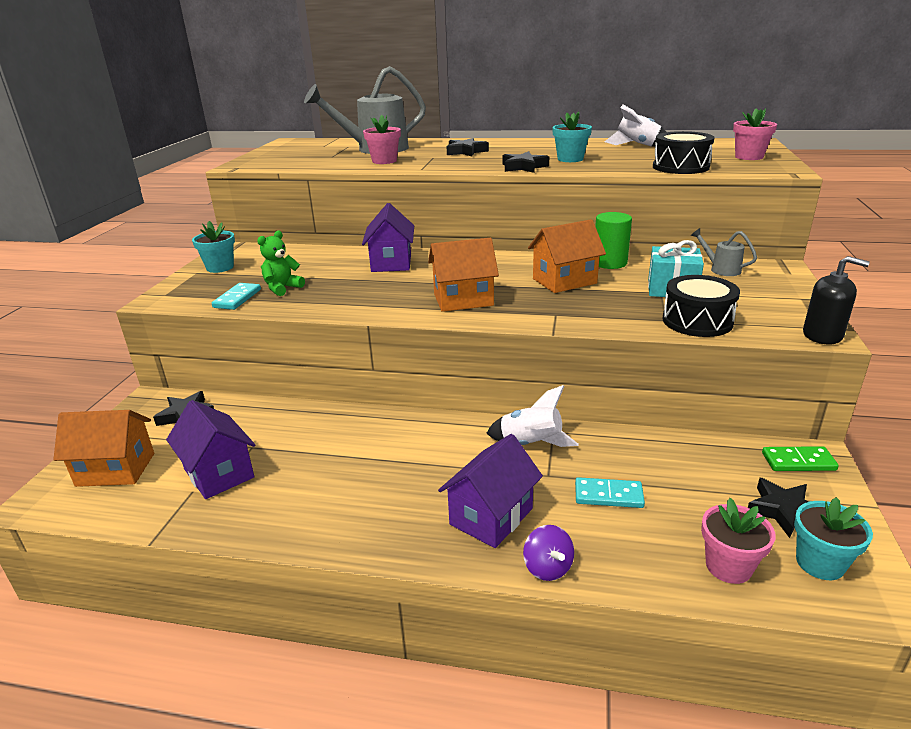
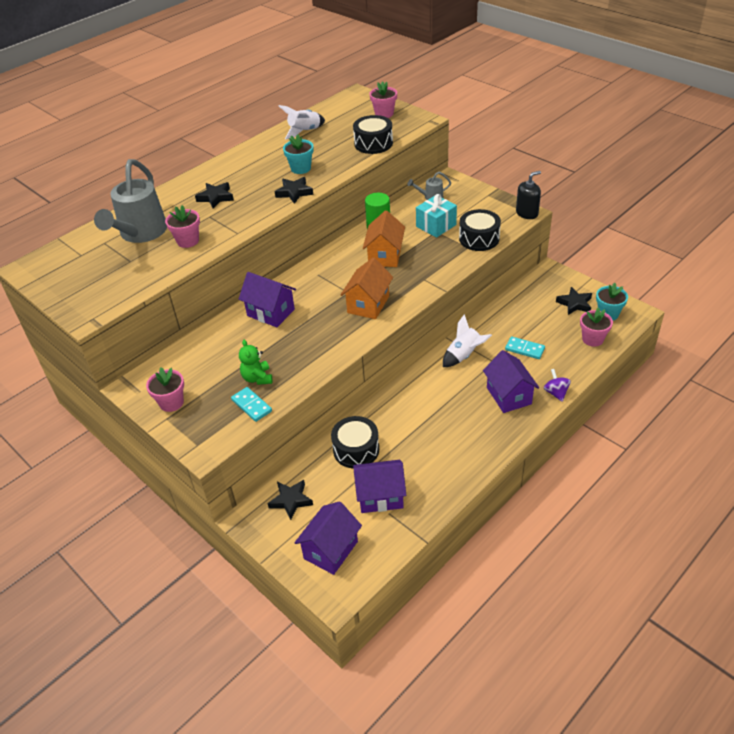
camera: 55 degrees left, 15 degrees up
(116, 469) = (330, 550): orange house -> purple house
(220, 267) = (171, 402): turquoise flower pot -> pink flower pot
(289, 427) = (356, 450): none -> black drum
(547, 568) = (556, 393): purple spinning top -> purple spinning top turned 120 degrees counterclockwise
(608, 495) = (524, 349): turquoise domino -> turquoise domino turned 75 degrees clockwise
(798, 461) = (549, 278): green domino -> none

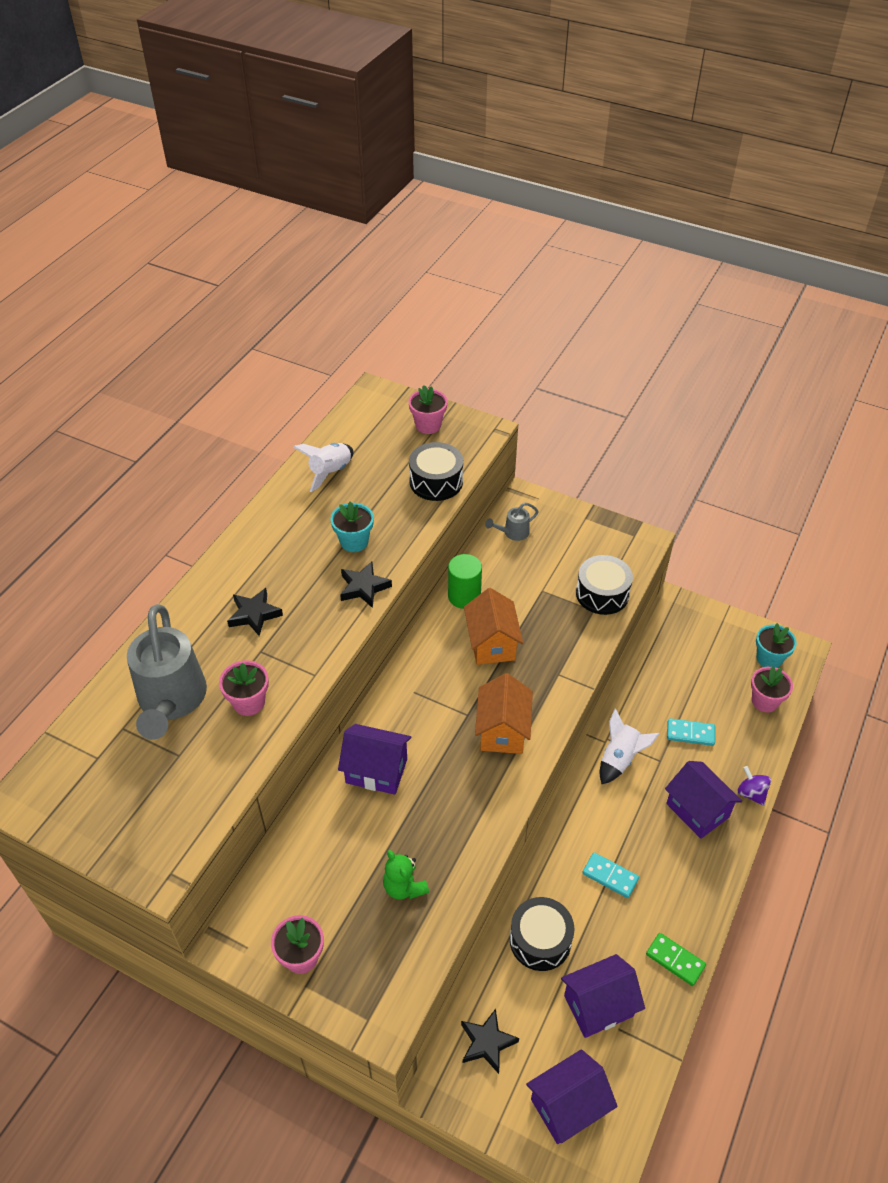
camera: 20 degrees left, 5 degrees up
(251, 405) = (415, 935): turquoise domino -> turquoise domino (610, 876)
(330, 550) = (568, 1106): purple house -> purple house turned 45 degrees clockwise
(436, 225) = (538, 581): turquoise gift -> none
(450, 481) = (675, 960): none -> green domino
(527, 213) = (645, 541): black soap dispenser -> none
(575, 304) = (724, 650): black star -> none

